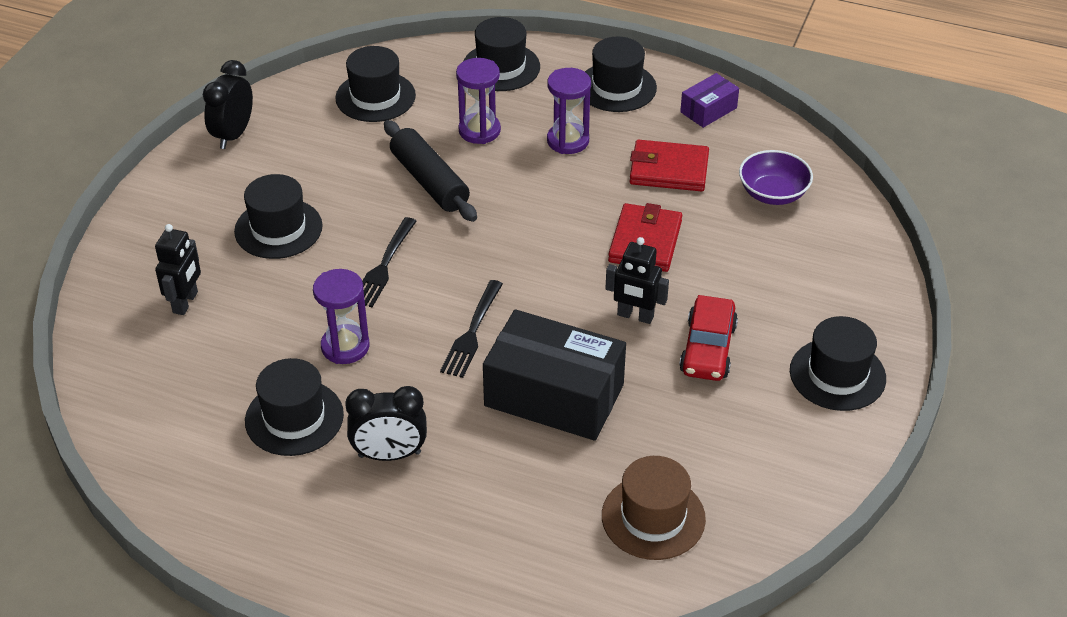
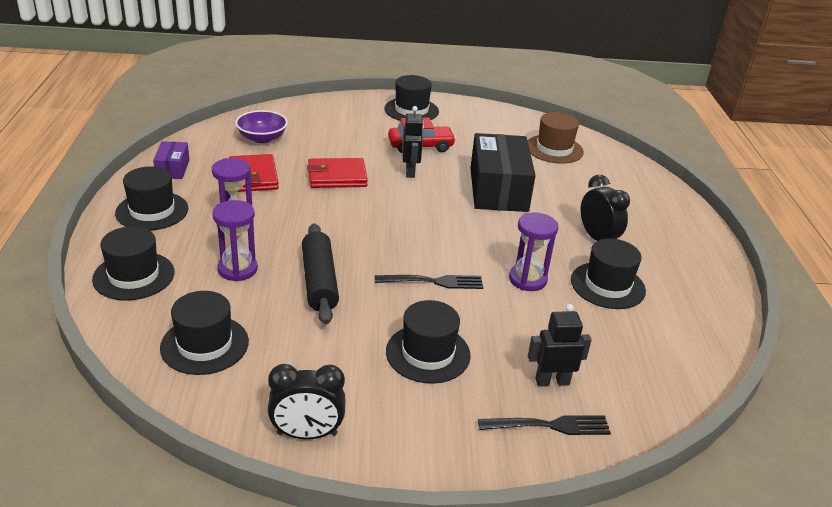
camera: 115 degrees left, 10 degrees down
(429, 181) = (319, 282): black rolling pin -> black rolling pin turned 45 degrees counterclockwise
(472, 332) = (470, 228): black fork -> black fork (549, 426)
(708, 110) = (173, 169): purple box -> purple box turned 60 degrees clockwise

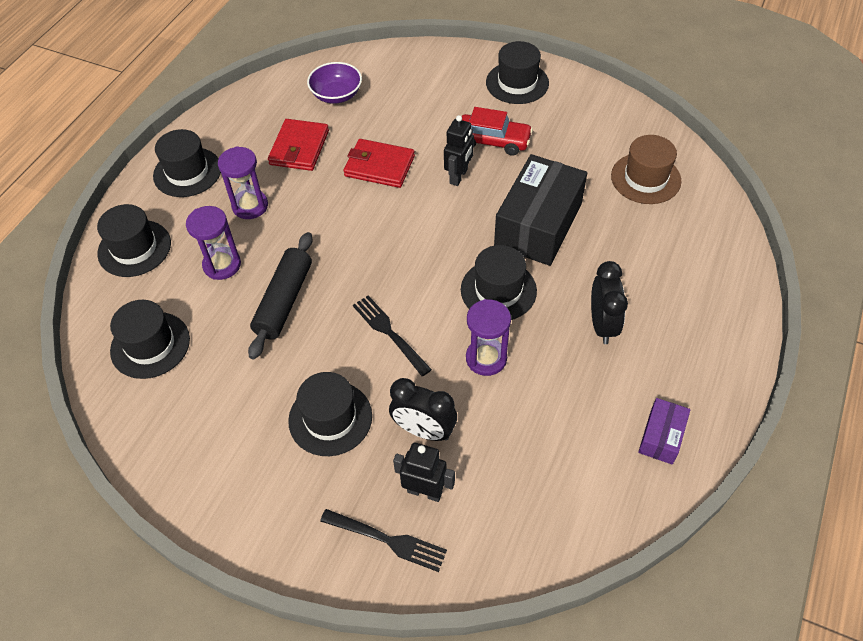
camera: 30 degrees right, 20 degrees up
(173, 169) = (232, 120): purple box -> purple box (661, 437)
(307, 434) = (178, 469): black clock -> black clock (424, 430)
(433, 282) = (389, 333): black fork -> black fork turned 150 degrees counterclockwise
(607, 285) = (567, 392): black hat -> black hat (498, 290)

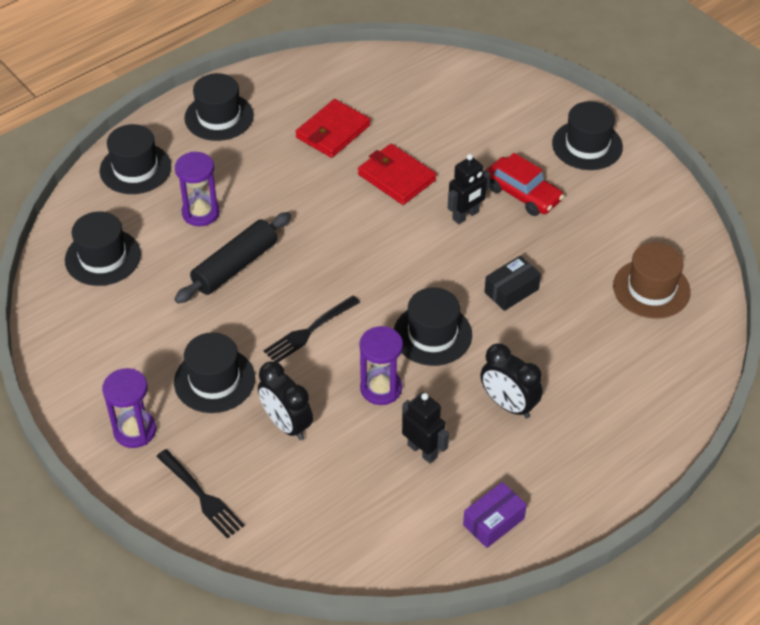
camera: 25 degrees right, 5 degrees down
(250, 206) = (256, 169): purple hourglass -> purple hourglass (135, 430)
(336, 95) = (399, 93): purple bowl -> none
(389, 333) = (309, 331): black fork -> black fork turned 120 degrees counterclockwise
(424, 491) = (256, 472): black robot -> black robot (422, 451)
(538, 225) = (511, 291): black box -> black box, size x0.49
(602, 325) = (508, 405): black clock -> black clock turned 105 degrees clockwise

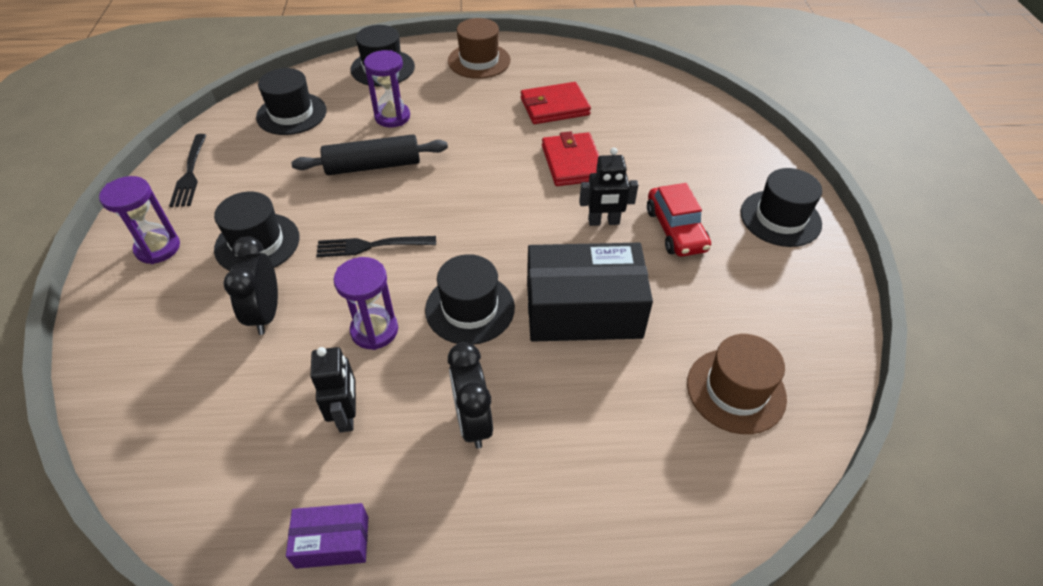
camera: 35 degrees right, 0 degrees up
(201, 496) = (134, 332): black fork -> black fork (190, 173)
(219, 117) = (479, 61): black hat -> brown hat
(511, 291) = (583, 310): black box -> black box, size x2.06

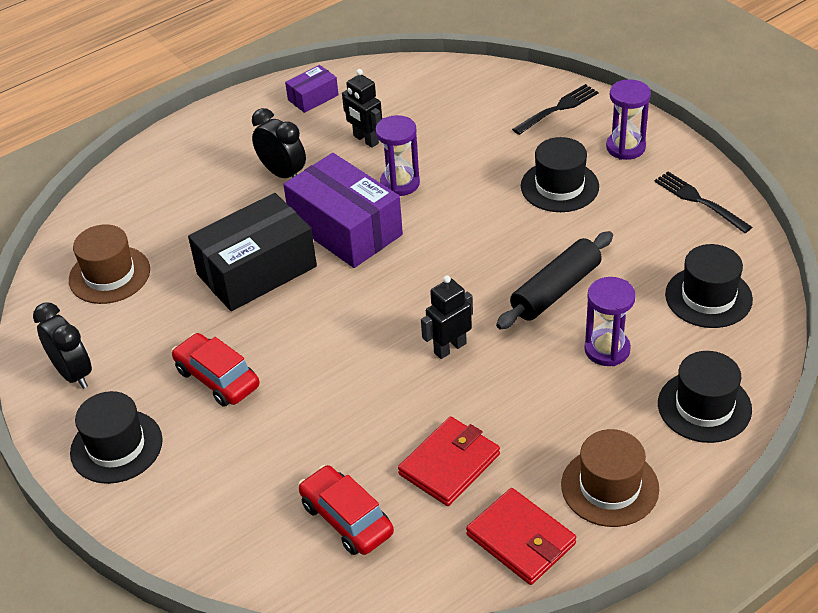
camera: 150 degrees right, 5 degrees down
(266, 313) = (487, 155): black clock -> black clock (73, 373)
(371, 246) = (470, 229): black fork -> black fork (558, 109)
(470, 308) = (345, 228): black hat -> purple box
(572, 162) = (368, 399): red wallet -> red wallet (520, 539)
(603, 222) = (290, 351): black robot -> black robot (450, 348)
(639, 109) = (346, 519): none -> red car

